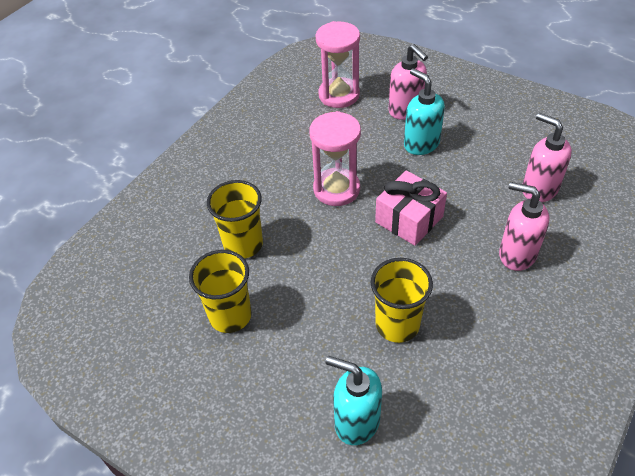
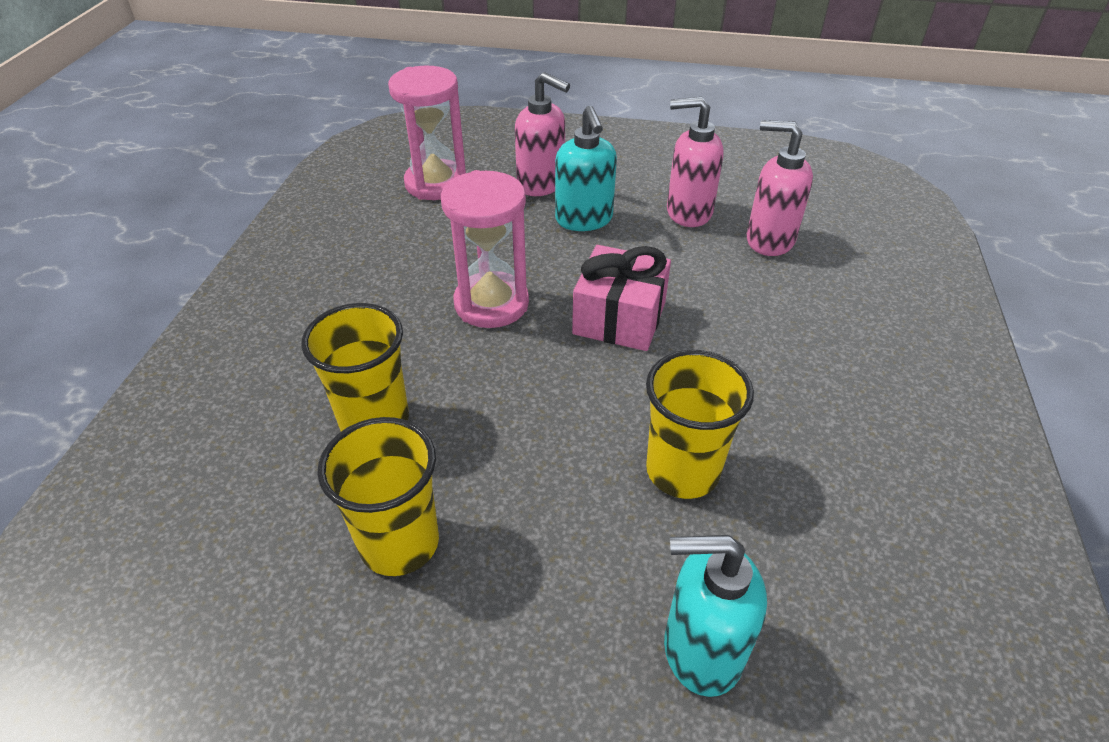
camera: 25 degrees left, 5 degrees down
(421, 144) = (584, 220): turquoise soap dispenser -> turquoise soap dispenser turned 135 degrees counterclockwise
(516, 254) = (790, 326): pink soap dispenser -> pink soap dispenser (688, 212)

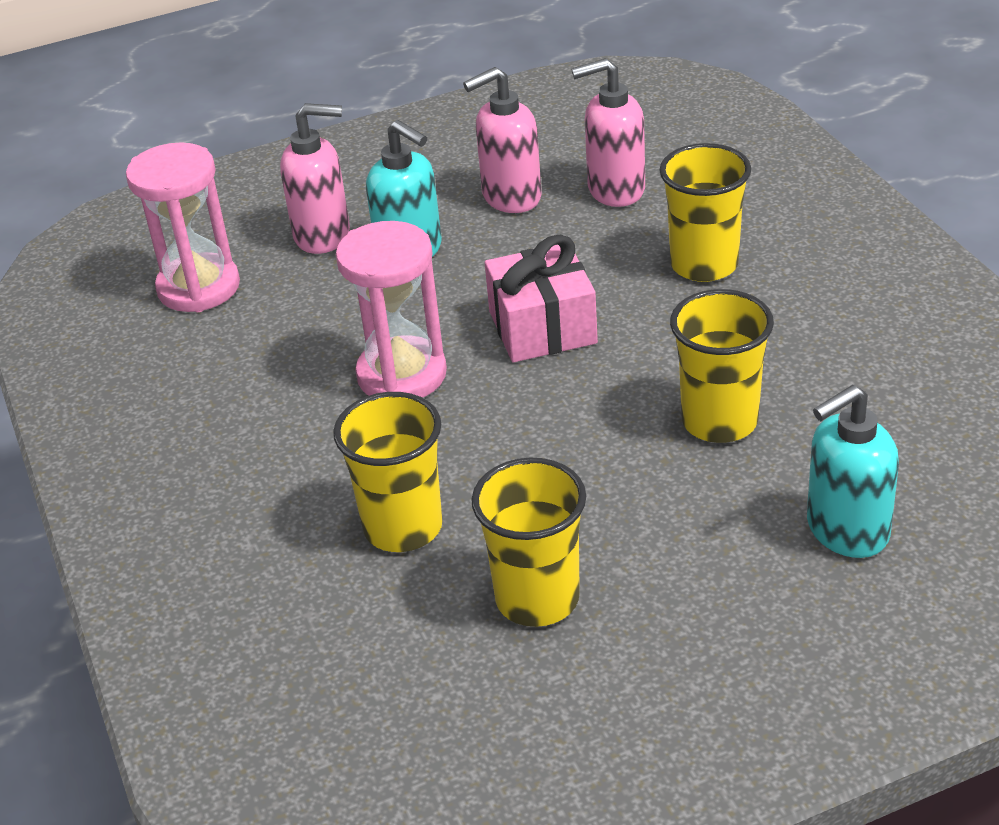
camera: 30 degrees left, 5 degrees down
(787, 330) = (704, 265): none -> yellow cup

